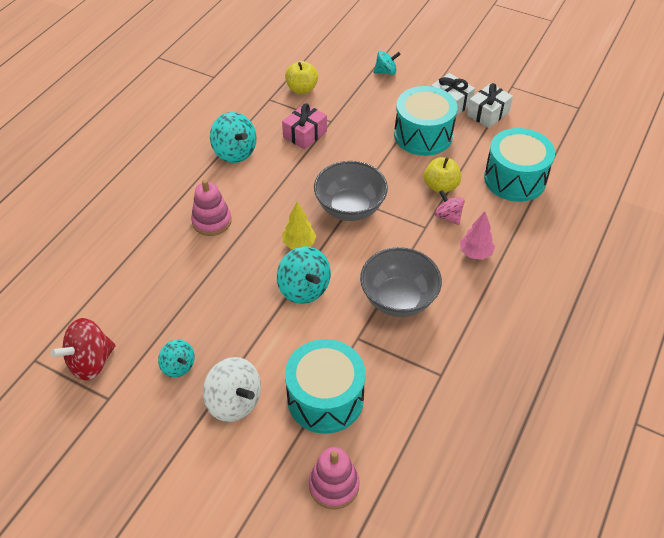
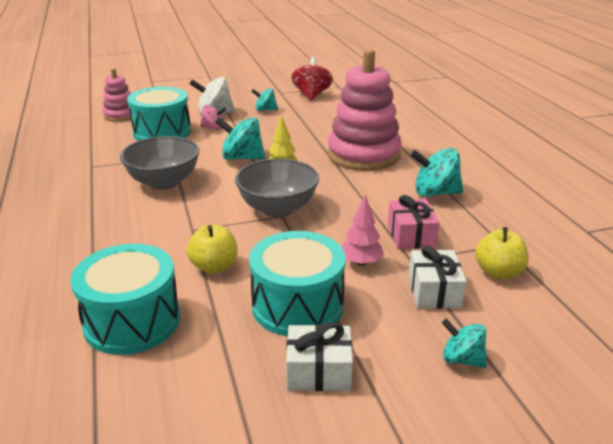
camera: 135 degrees right, 20 degrees down
(212, 221) = (363, 155): pink stacking toy -> pink stacking toy, size x1.92
(386, 72) = (462, 359): turquoise spinning top -> turquoise spinning top turned 90 degrees clockwise
(448, 216) = (178, 247): pink spinning top -> pink spinning top (213, 128)
(475, 253) = (123, 235): pink tree -> pink tree (361, 262)
(488, 113) = (249, 390): white gift -> white gift (434, 291)

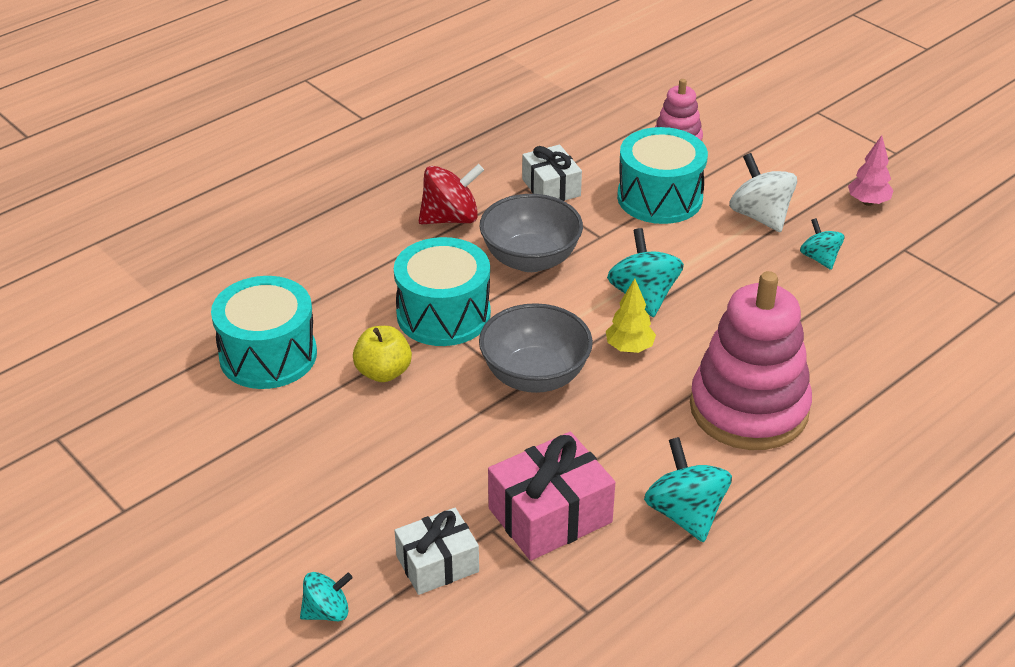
camera: 65 degrees right, 10 degrees up
(213, 128) = (710, 235): pink spinning top -> none
(297, 305) = (351, 459): turquoise drum -> turquoise drum (443, 314)
(312, 95) = (927, 285): red spinning top -> red spinning top (450, 218)
(319, 371) = (258, 507): white gift -> white gift (551, 187)
(361, 262) = (460, 485): pink tree -> pink tree (868, 202)
(411, 235) = (550, 515): pink gift -> pink gift, size x1.51
(462, 359) = (327, 611): turquoise spinning top -> turquoise spinning top turned 60 degrees clockwise
(498, 272) = (513, 617): yellow apple -> none

